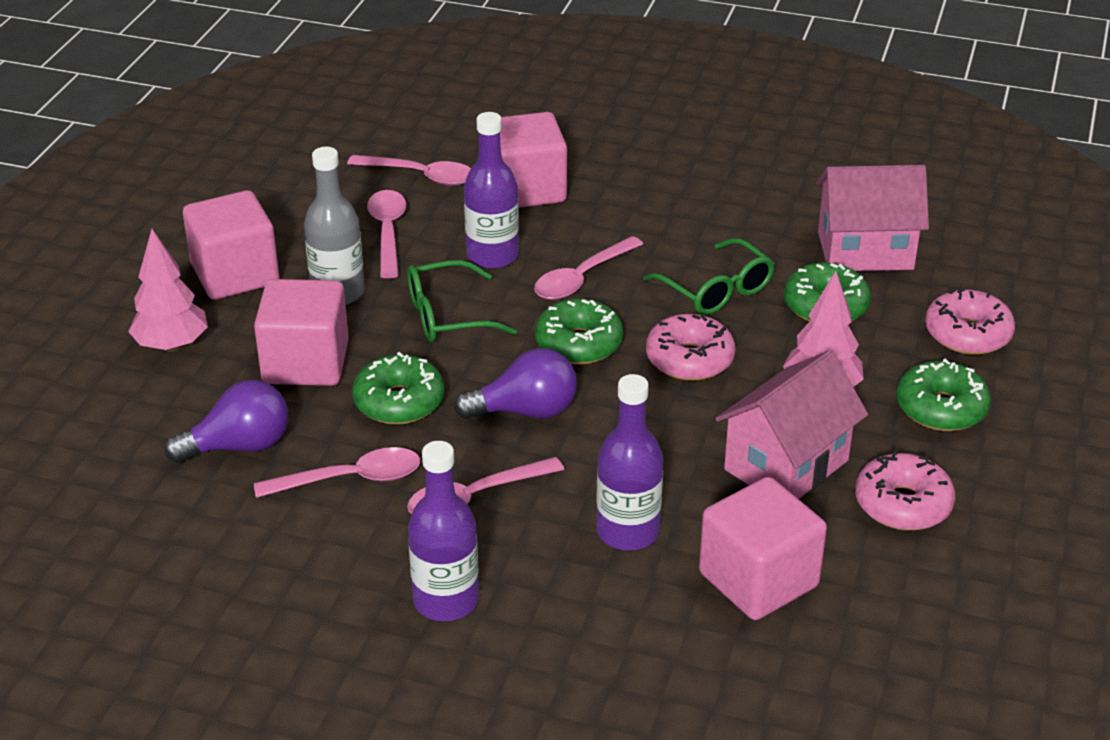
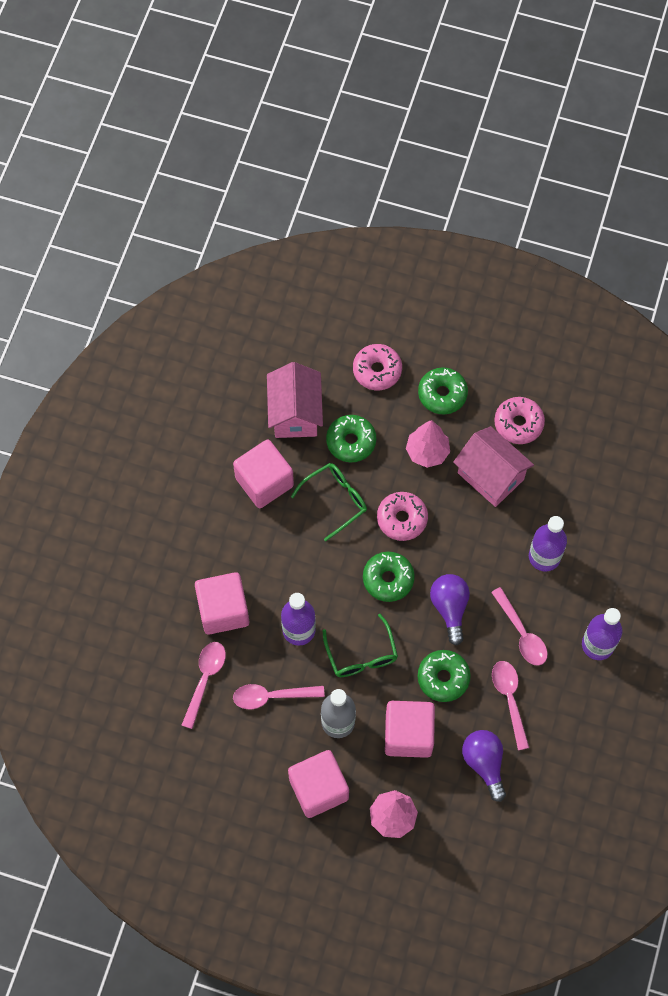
camera: 90 degrees left, 30 degrees up
(582, 278) = (322, 576): pink spoon -> none
(758, 580) = (575, 497): pink cube -> pink cube (264, 482)

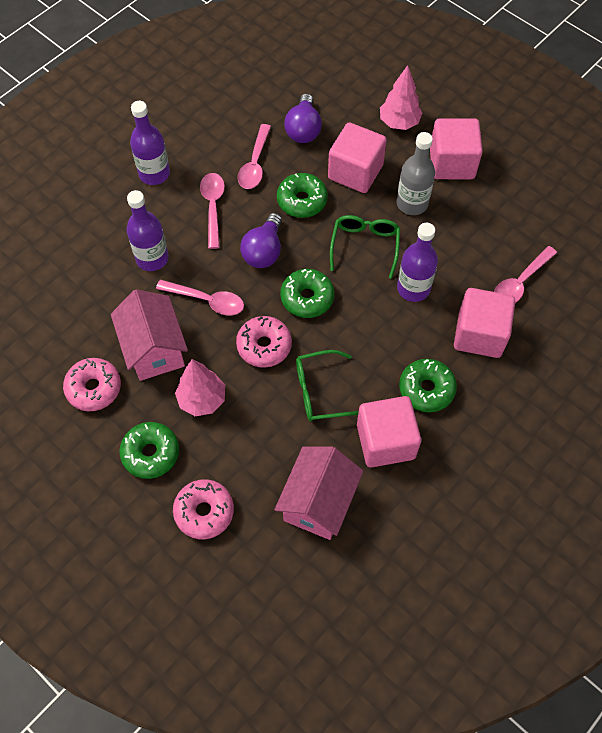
camera: 155 degrees left, 5 degrees down
(272, 696) = (462, 245): pink spoon -> pink spoon (206, 300)
(351, 441) = (274, 444): green donut -> green donut (426, 389)

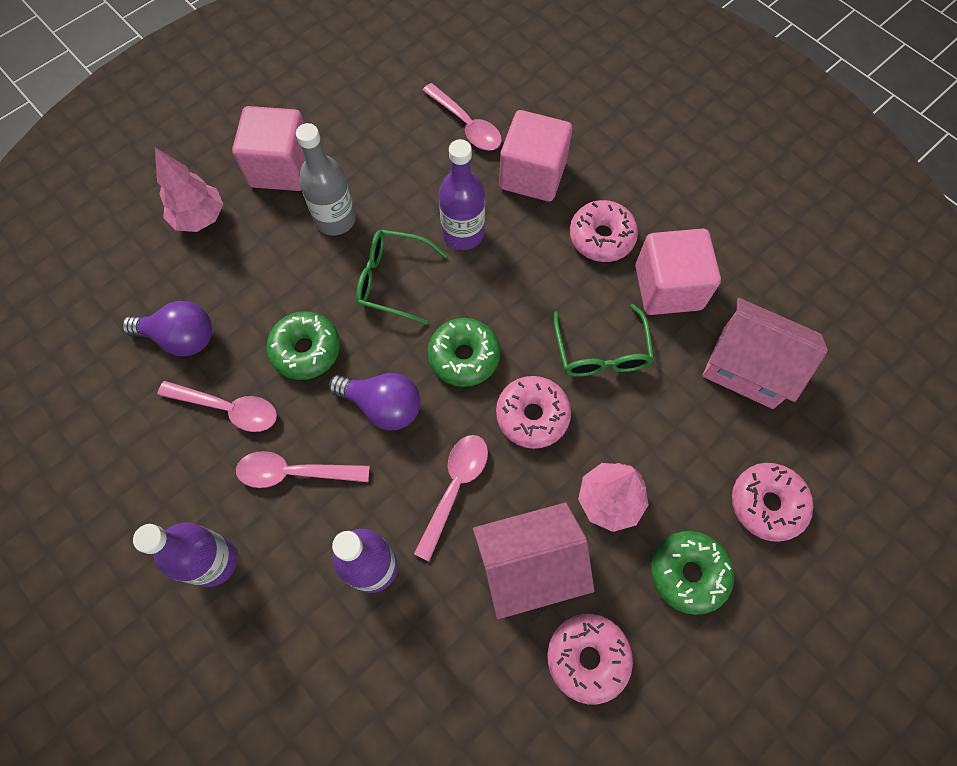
camera: 85 degrees left, 5 degrees up
(355, 172) = (271, 279): pink cube -> none
(426, 389) = (601, 237): green donut -> pink donut

